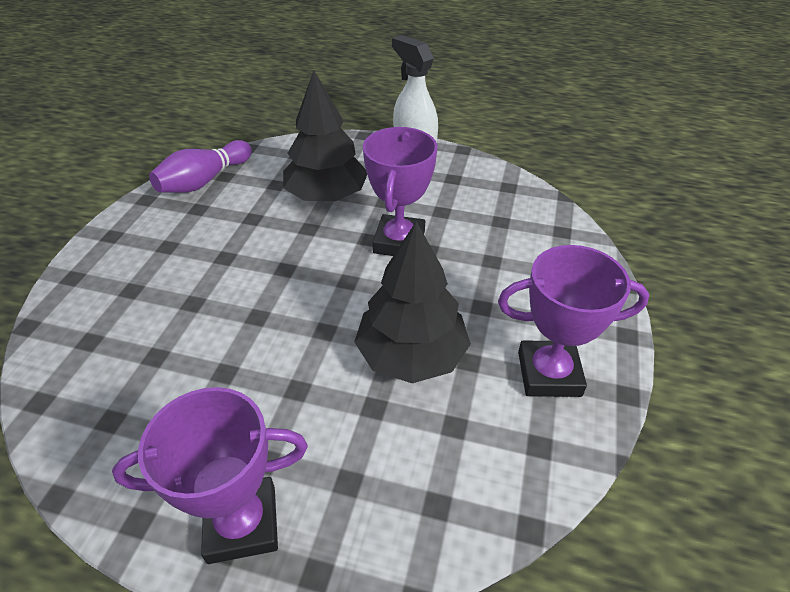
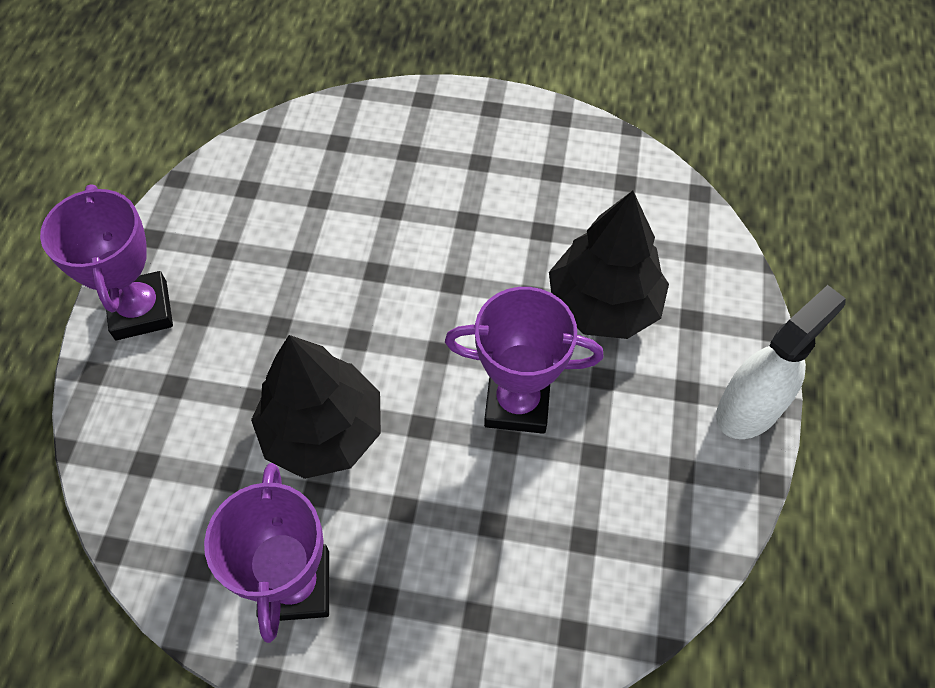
camera: 85 degrees right, 15 degrees up
(204, 181) = (609, 164): purple bowling pin -> none

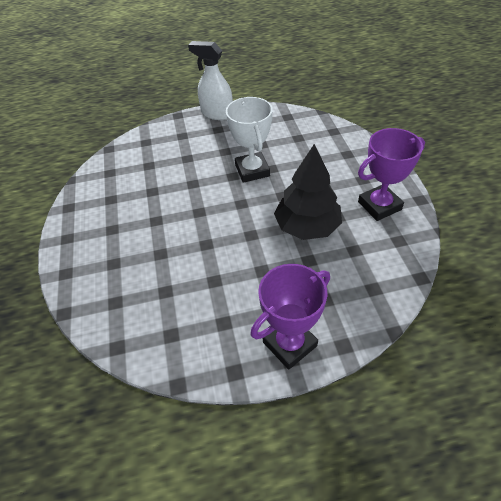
camera: 110 degrees left, 10 degrees down
(517, 403) = (252, 170): purple trophy -> white trophy
(603, 304) = (187, 160): black tree -> none

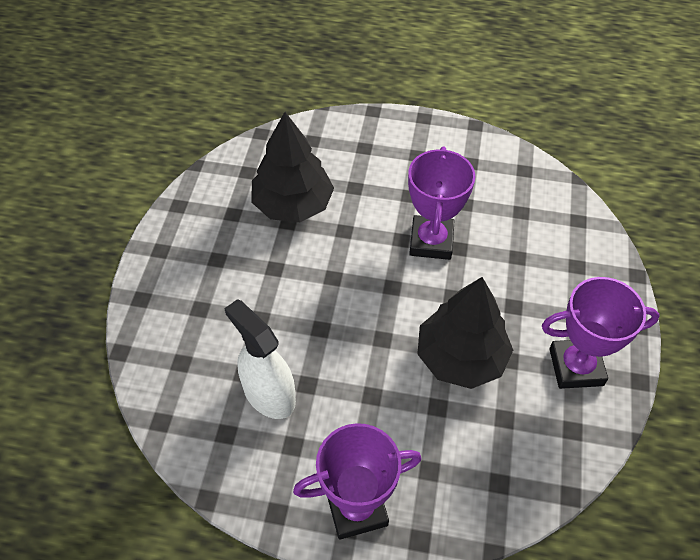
camera: 20 degrees right, 5 degrees up
(150, 180) = (293, 204): none -> black tree
(216, 113) = (427, 128): white spray bottle -> white spray bottle (268, 394)
(252, 170) = (431, 241): white trophy -> purple trophy

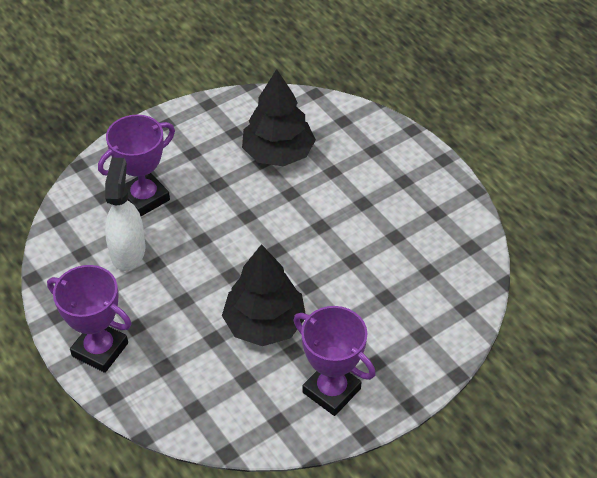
camera: 45 degrees right, 5 degrees down
(431, 241) = (339, 242): purple trophy -> purple trophy (144, 198)

